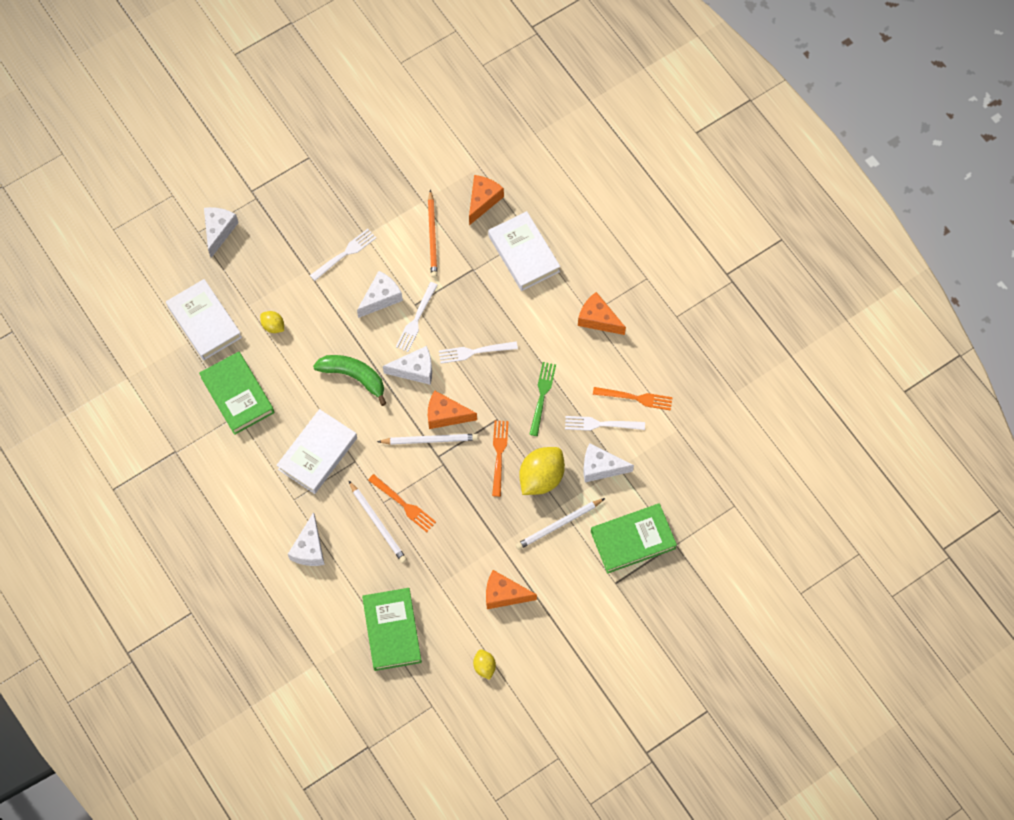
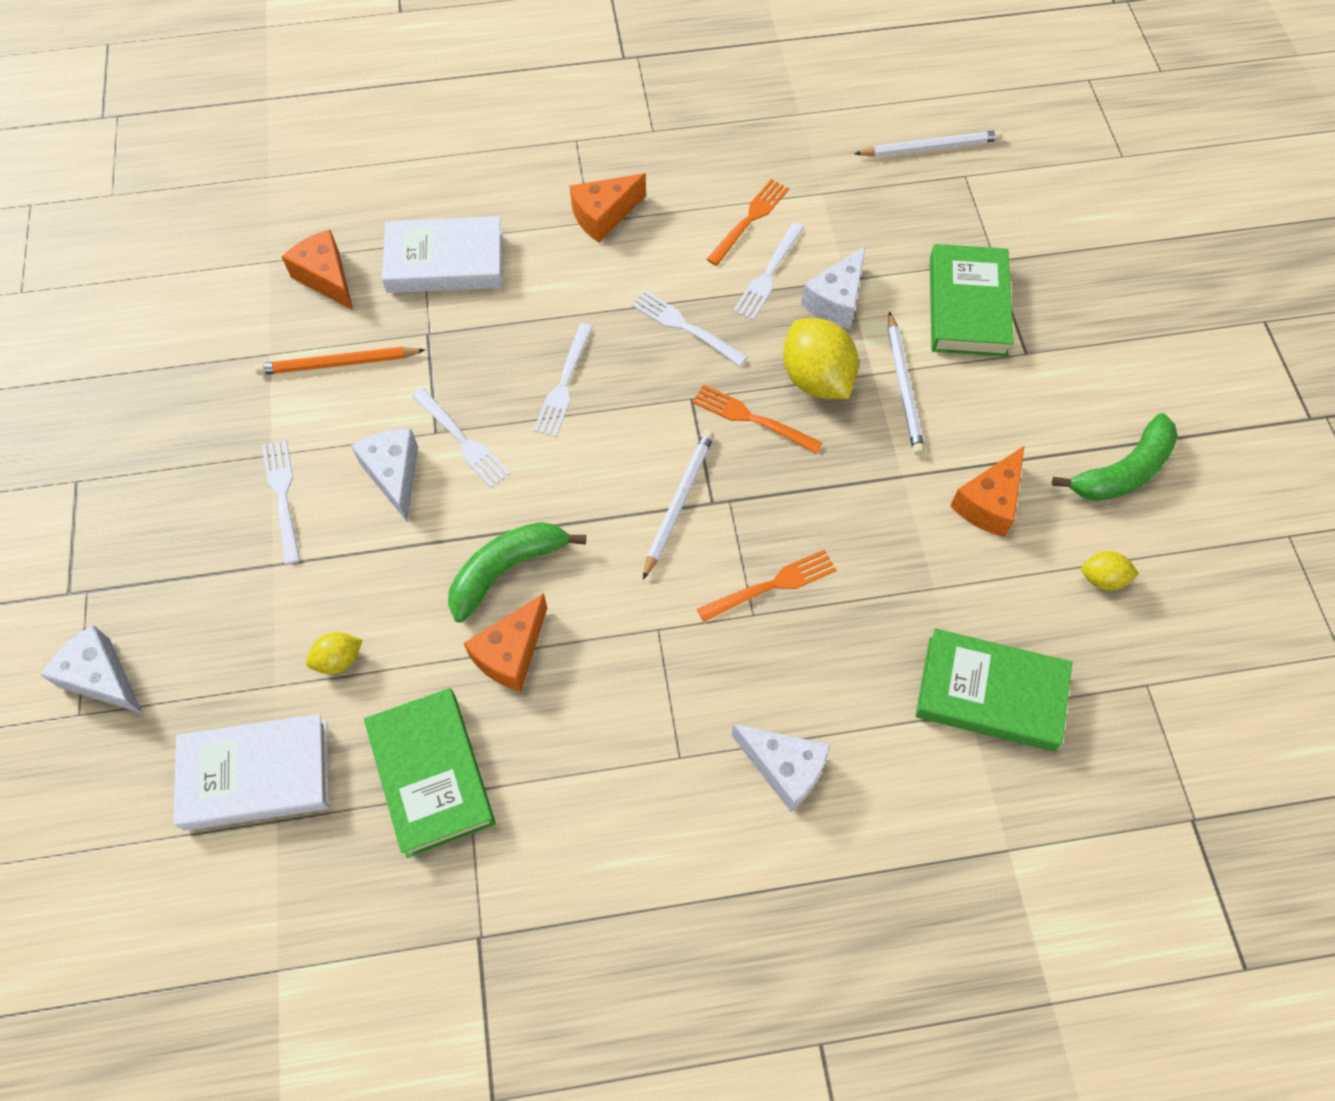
camera: 65 degrees left, 5 degrees down
(237, 395) = (431, 774): green book -> green book turned 75 degrees clockwise
(317, 453) = (614, 683): white book -> none
(378, 523) = (788, 638): white pencil -> white pencil (930, 147)
(415, 370) = (547, 476): white cheese -> none
(432, 236) = (338, 364): orange pencil -> orange pencil turned 150 degrees clockwise
(445, 415) = (648, 464): orange cheese -> orange cheese (511, 653)
(542, 395) = (684, 327): green fork -> white fork
(558, 658) = (1122, 472): none -> green banana

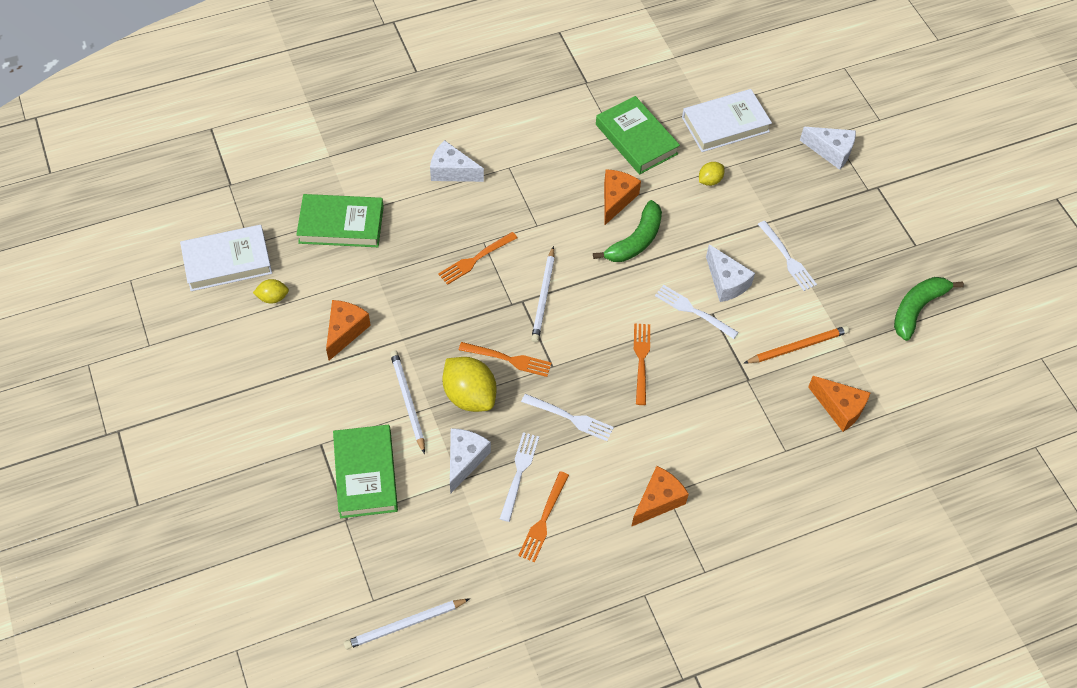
camera: 165 degrees right, 5 degrees down
(445, 261) = (761, 437): white book -> white book (227, 261)
(564, 384) = (641, 360): white fork -> orange fork
(1122, 472) = (255, 368): green banana -> green banana (917, 308)

